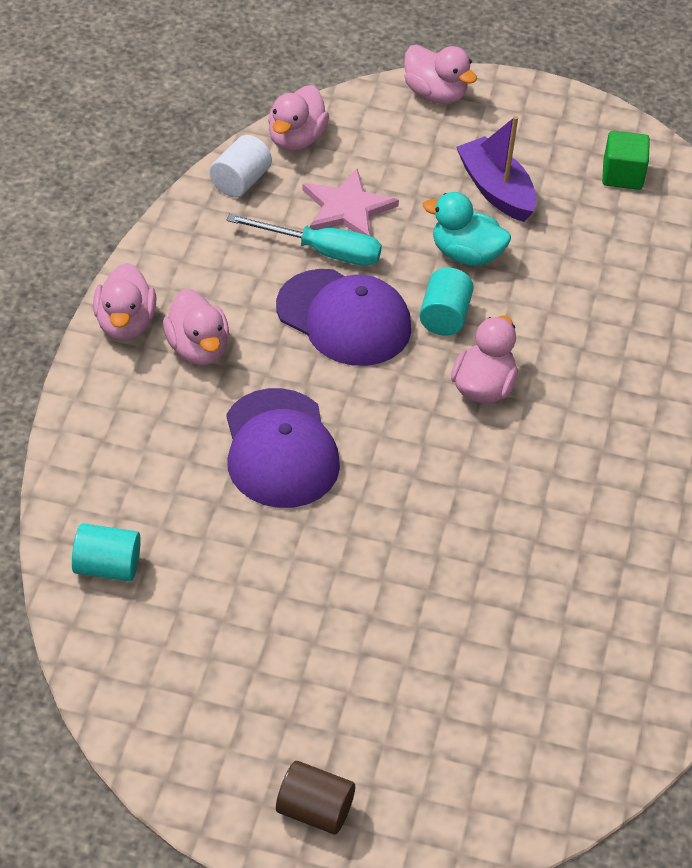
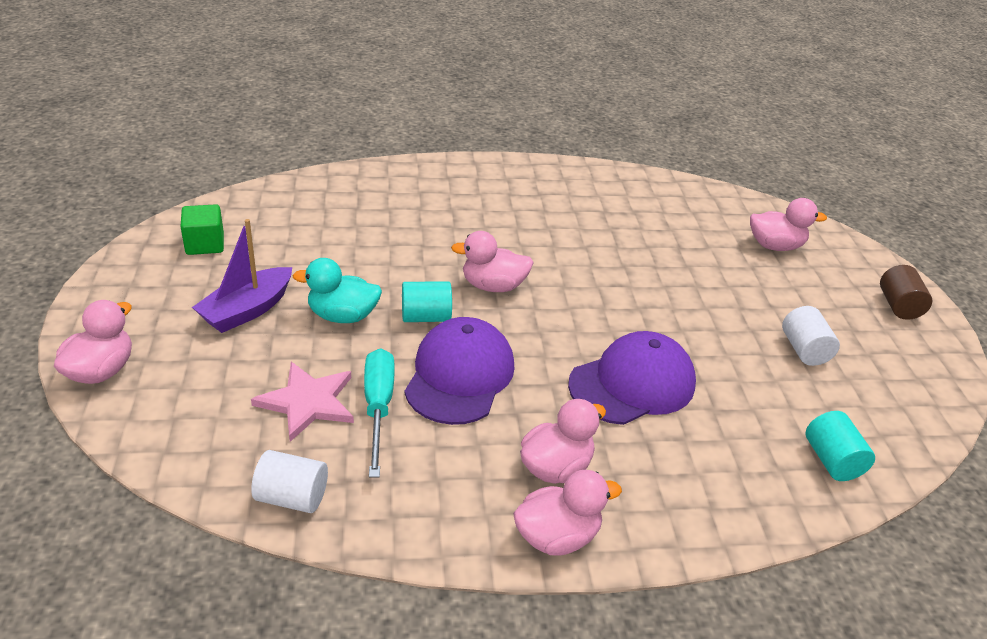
camera: 110 degrees left, 10 degrees down
(271, 640) = (804, 350): none -> white cylinder
(296, 139) = (203, 466): pink duck -> pink duck (775, 246)
(466, 255) = (342, 316): turquoise duck -> turquoise duck turned 90 degrees clockwise

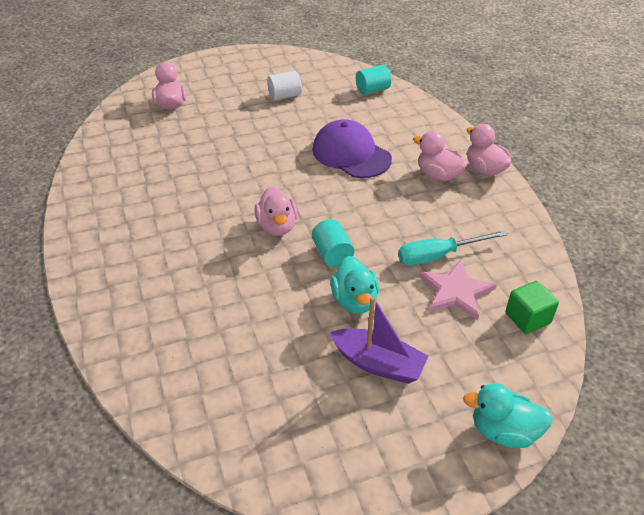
camera: 100 degrees left, 5 degrees up
(101, 371) = (503, 431): pink duck -> turquoise duck
(205, 244) = (295, 439): green cube -> green cube (527, 318)
(292, 497) = (534, 273): white cylinder -> none
(459, 375) = (385, 225): purple cap -> none
(898, 306) = (224, 64): brown cylinder -> none

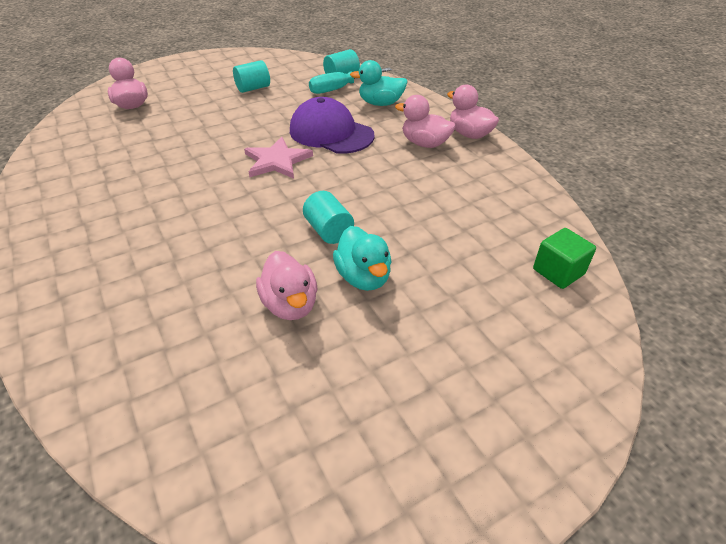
camera: 10 degrees left, 0 degrees up
(277, 226) = (262, 209): pink duck -> pink duck (290, 304)
(284, 96) = (253, 88): white cylinder -> turquoise cylinder
(378, 364) = (406, 345): purple boat -> none
(438, 256) = (445, 219): turquoise screwdriver -> turquoise screwdriver (341, 88)
(456, 291) = (473, 253): pink star -> pink star (277, 161)
(503, 431) = (574, 405): turquoise duck -> turquoise duck (380, 103)

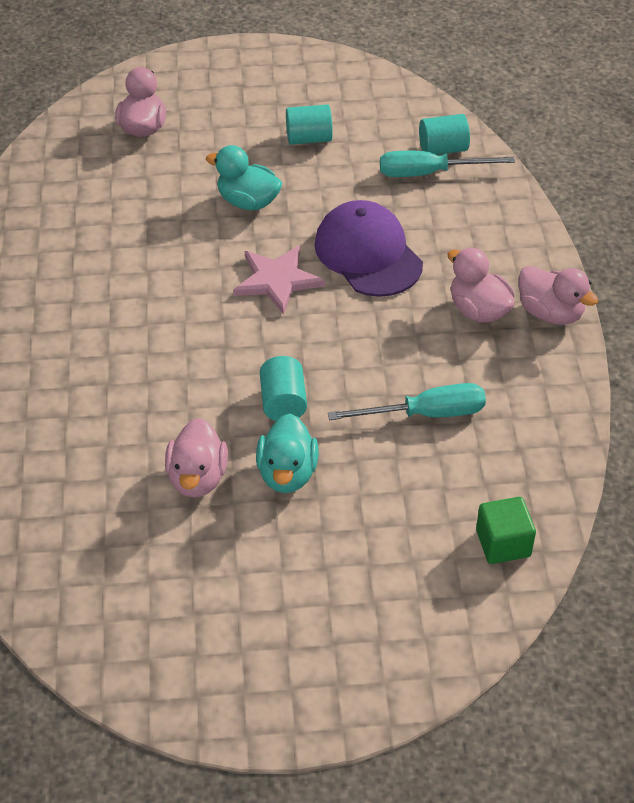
camera: 25 degrees right, 5 degrees up
(380, 103) = (466, 219): turquoise duck -> turquoise duck (248, 202)
(437, 208) = (426, 414): none -> turquoise screwdriver
(469, 134) = (550, 313): pink duck -> pink duck turned 150 degrees clockwise

